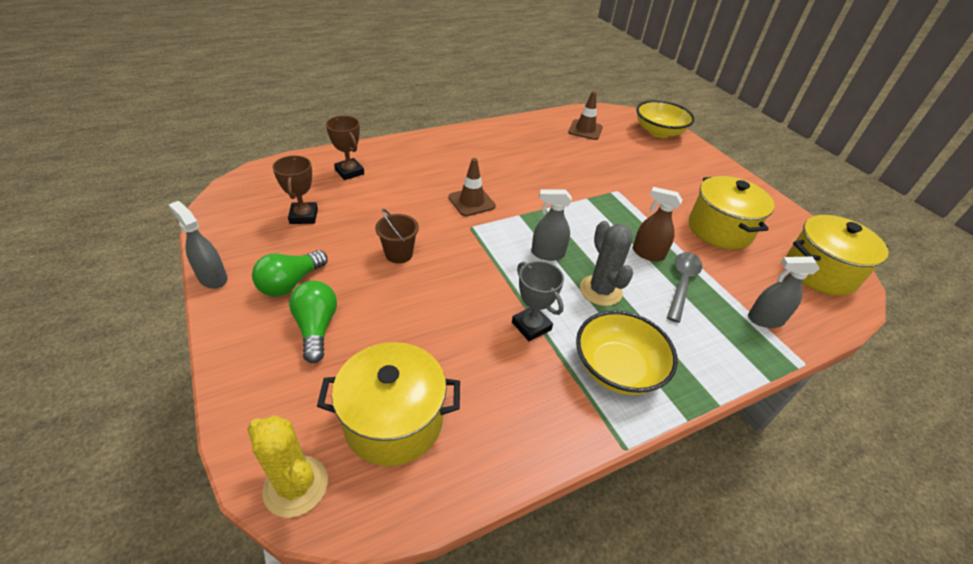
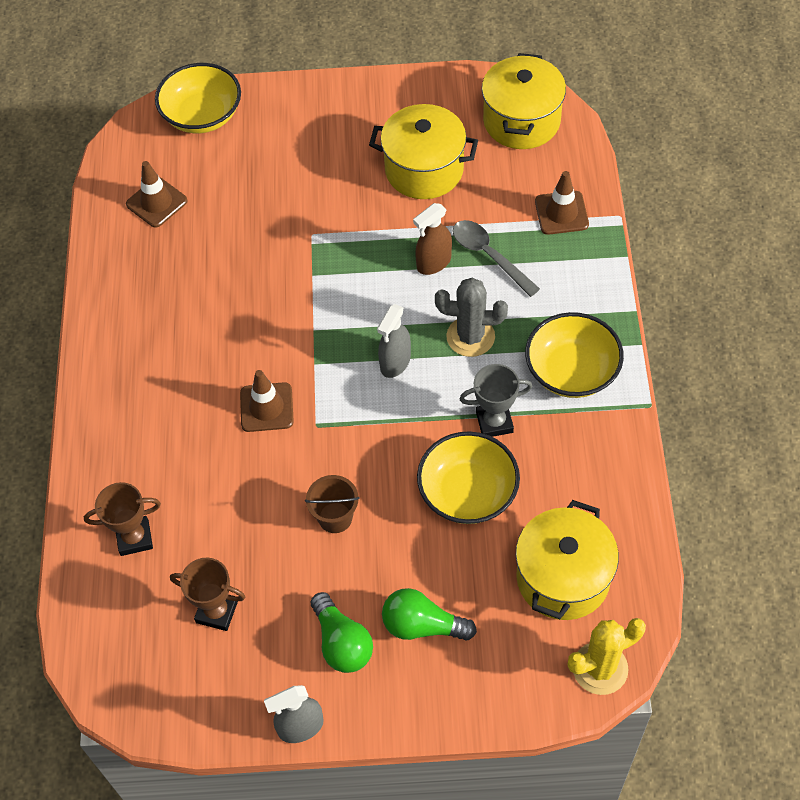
camera: 60 degrees left, 15 degrees up
(455, 325) = (468, 492): none -> yellow bowl
(765, 319) = (561, 213): grey spray bottle -> brown traffic cone

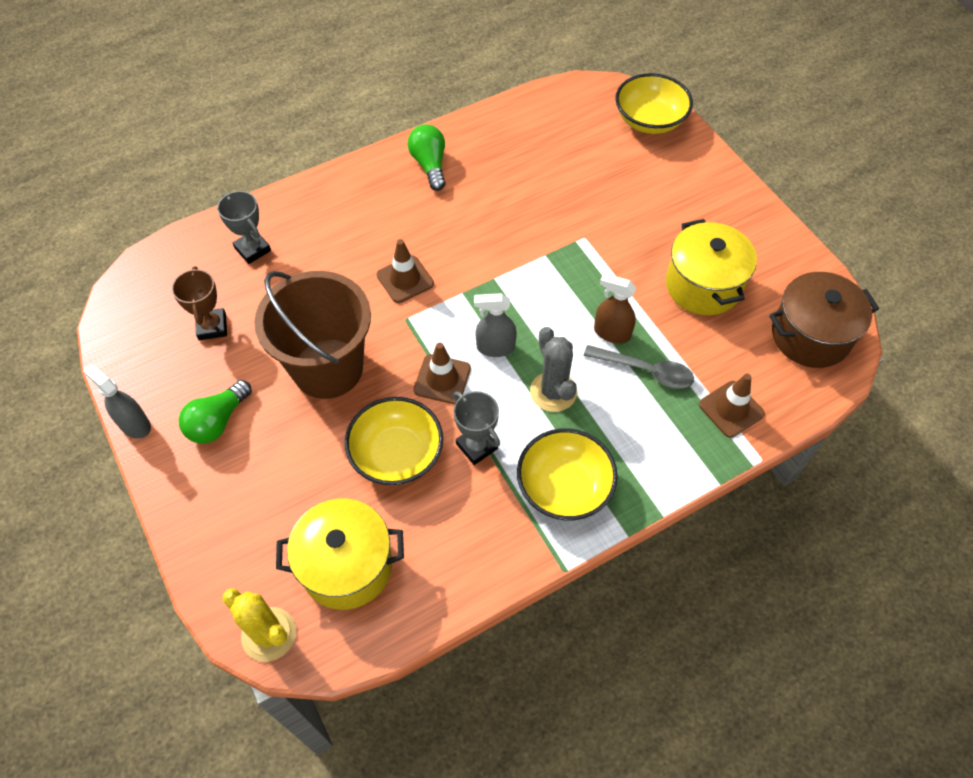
camera: 60 degrees right, 0 degrees up
(134, 538) = (253, 249): brown trophy -> grey trophy
(156, 202) = (549, 131): brown traffic cone -> brown traffic cone (442, 379)
(335, 517) = (328, 368): brown bucket -> brown bucket, size x2.31
(422, 625) = (256, 473): green light bulb -> green light bulb (430, 165)
(489, 256) = (646, 371): grey spoon -> grey spoon turned 90 degrees clockwise
(521, 121) = (810, 336): yellow pot -> brown pot

